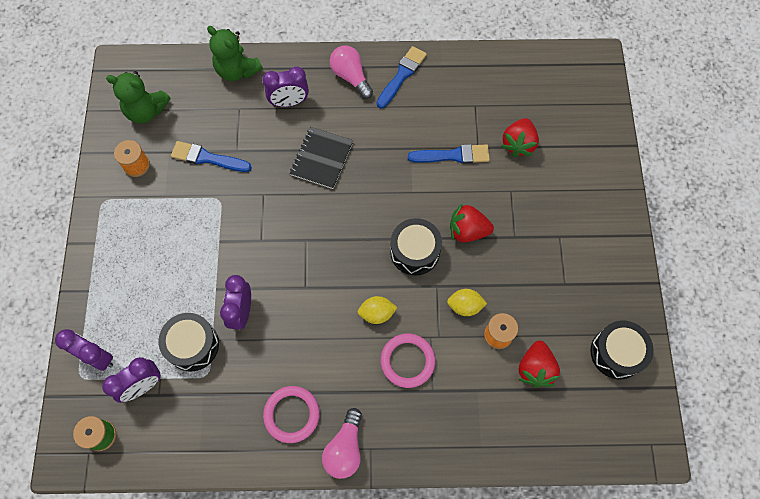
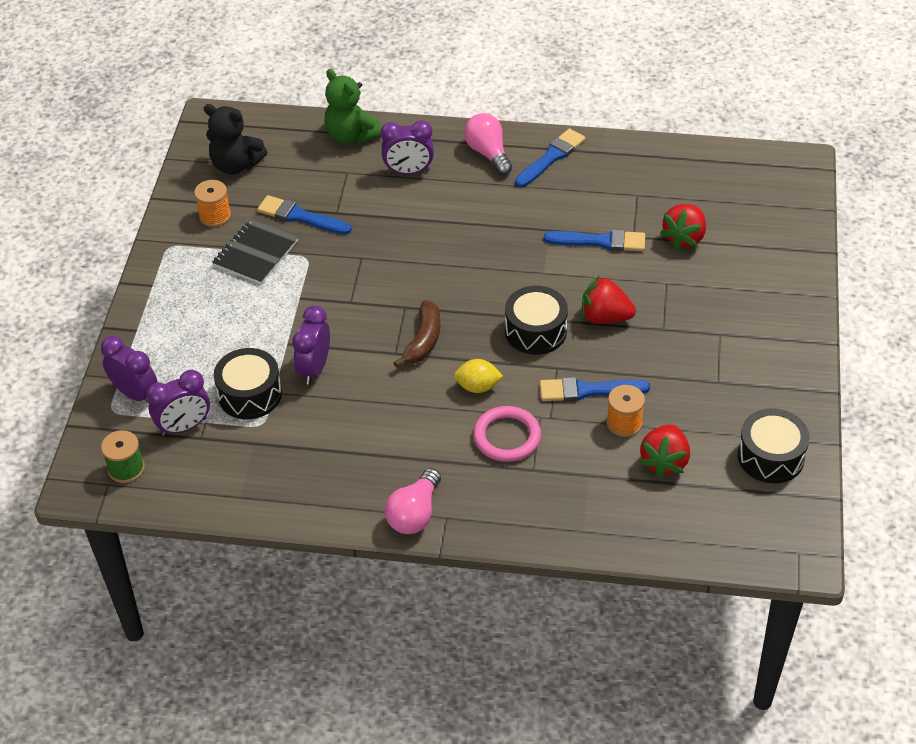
camera: 10 degrees right, 20 degrees down
(146, 111) = (236, 165): green teddy bear -> black teddy bear
(291, 414) = (356, 473): pink ring -> none
(321, 159) = (438, 230): black notebook -> black notebook (256, 253)
(326, 272) = (423, 341): none -> brown banana
(465, 306) = (588, 390): yellow lemon -> blue brush

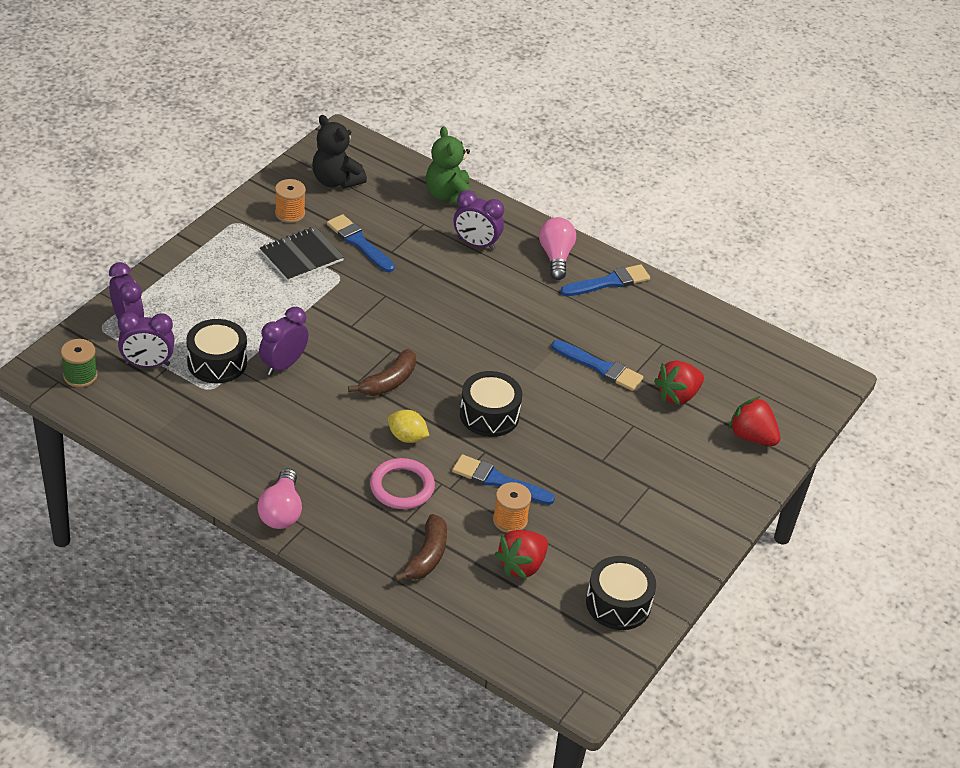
camera: 20 degrees right, 5 degrees down
(414, 514) = (281, 512): pink light bulb -> pink light bulb turned 45 degrees counterclockwise
(576, 493) = (426, 556): none -> brown banana
(605, 317) = (557, 429): red strawberry -> red strawberry (751, 437)

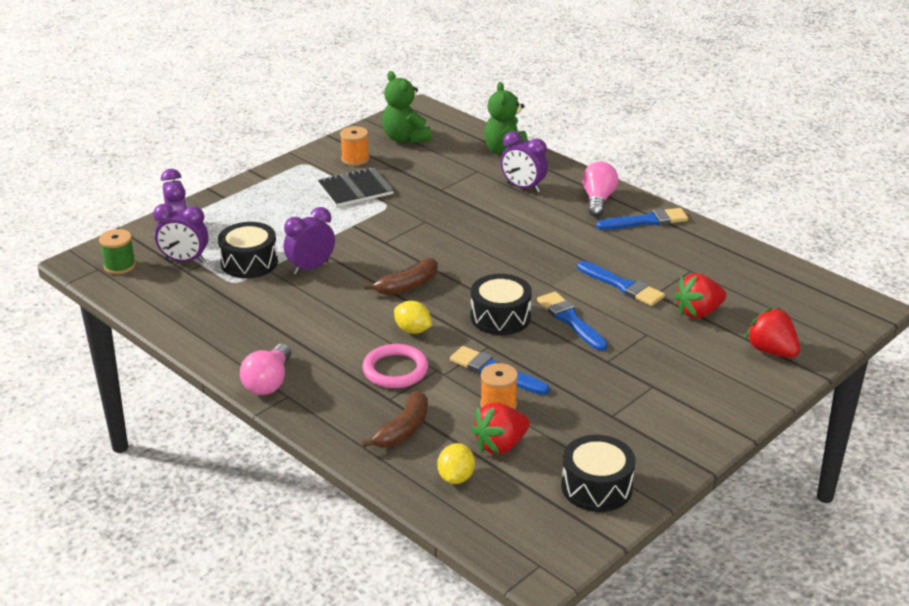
camera: 15 degrees right, 10 degrees down
(336, 181) = (405, 138): black teddy bear -> green teddy bear
(359, 242) = (412, 182): blue brush -> blue brush (570, 320)
(489, 605) = (456, 477): none -> yellow lemon

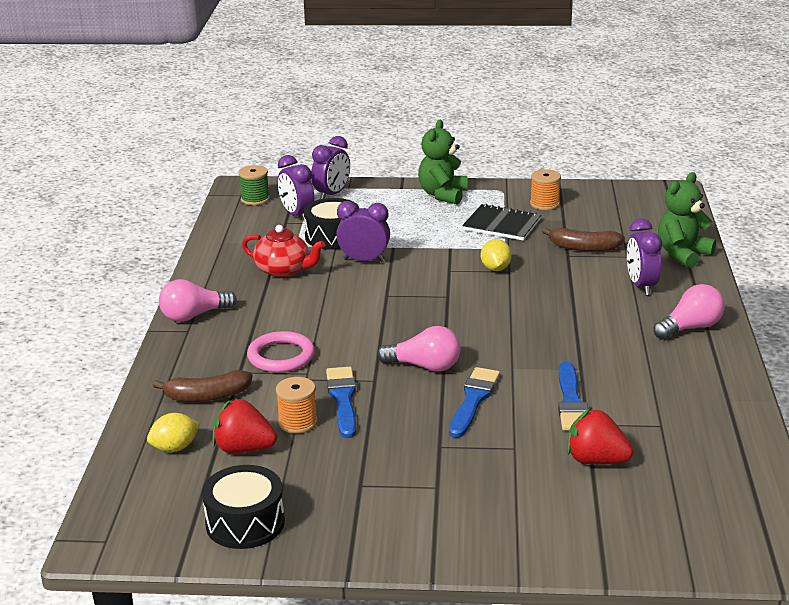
camera: 50 degrees right, 5 degrees down
(265, 308) = (283, 270): none -> red teapot
(405, 138) = (615, 206): green teddy bear -> green teddy bear (443, 195)
(408, 286) = (403, 307): brown banana -> brown banana (583, 248)
(413, 330) = (345, 338): yellow lemon -> yellow lemon (495, 268)
(500, 317) = (424, 366): black drum -> pink light bulb
(646, 221) = (702, 366): blue brush -> none
(771, 351) = (598, 531): red strawberry -> none

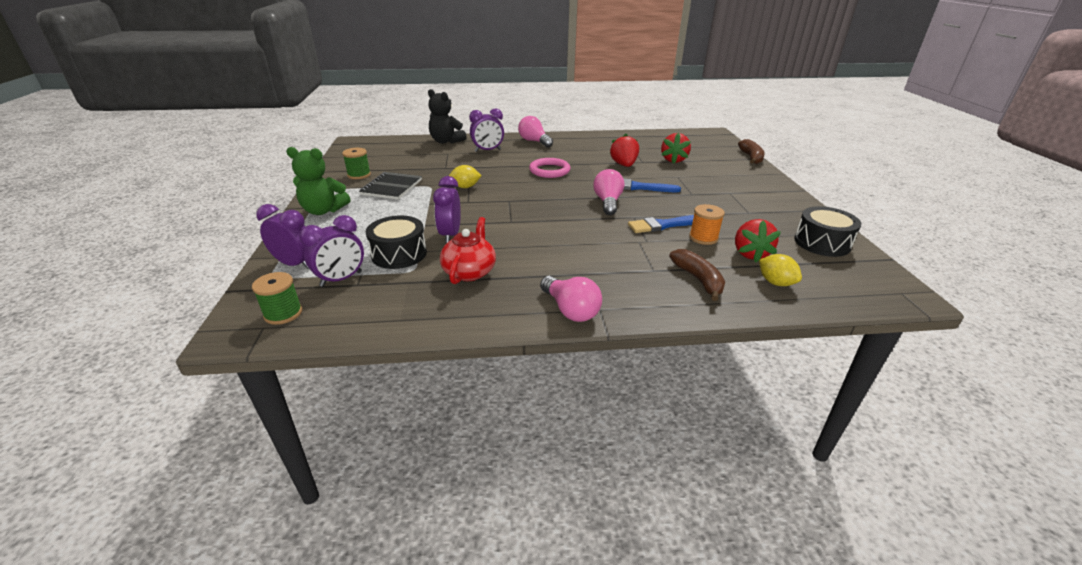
camera: 100 degrees left, 5 degrees up
(281, 356) = (621, 254): pink ring -> pink ring (549, 170)
(544, 204) = (359, 175): orange spool -> green spool
(571, 401) = (624, 165): blue brush -> red strawberry
(583, 248) = (435, 163): brown banana -> brown banana (751, 157)
(682, 254) = (446, 141): green teddy bear -> black teddy bear

